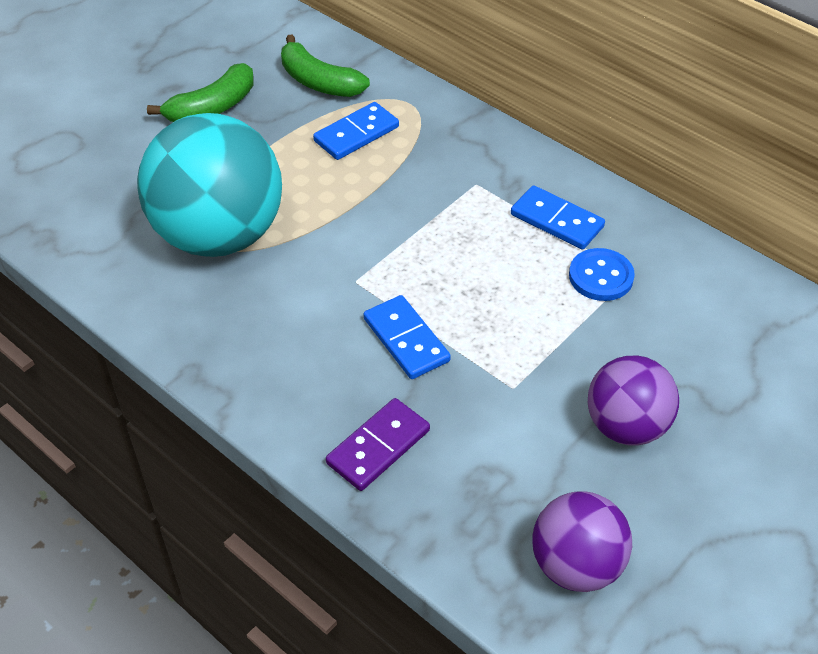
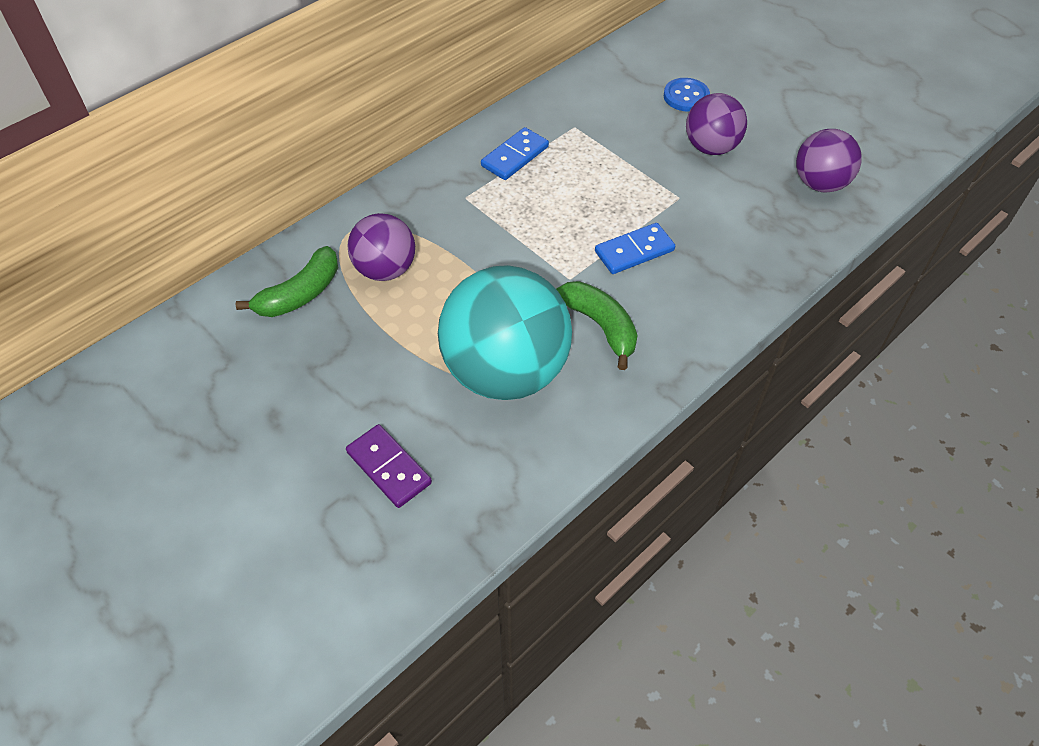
camera: 85 degrees left, 5 degrees up
(212, 107) = (317, 380): green banana -> green banana (601, 326)
(356, 134) = (385, 269): blue domino -> purple ball
(378, 447) = (736, 273): purple domino -> purple domino (388, 468)
(601, 276) = (575, 141): blue button -> blue button (686, 96)

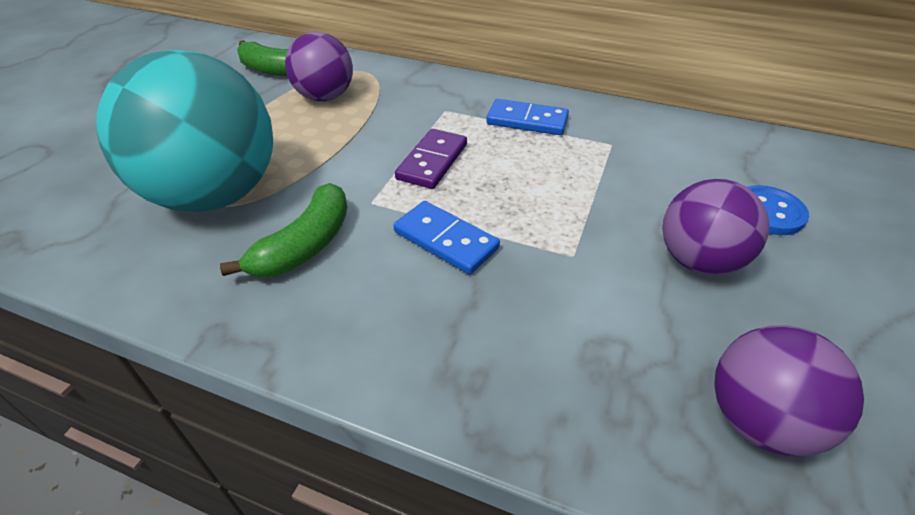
camera: 65 degrees right, 10 degrees down
(388, 468) = (81, 161): purple domino -> purple domino (432, 161)

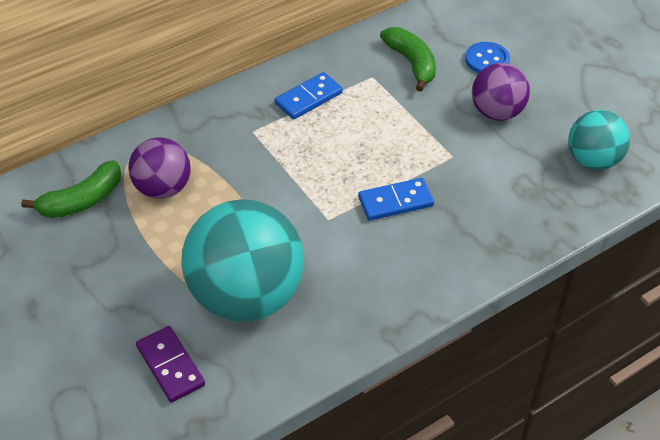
camera: 55 degrees left, 5 degrees up
(305, 245) = (345, 267): green banana -> green banana (411, 63)
(432, 161) = (311, 169): purple domino -> purple domino (170, 366)
(759, 420) = (593, 160): purple ball -> turquoise ball

